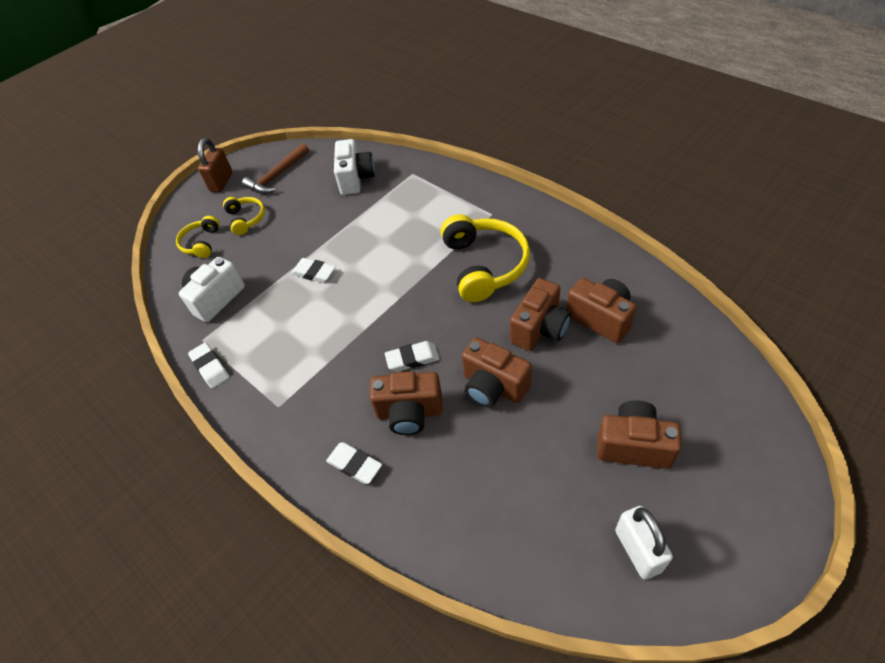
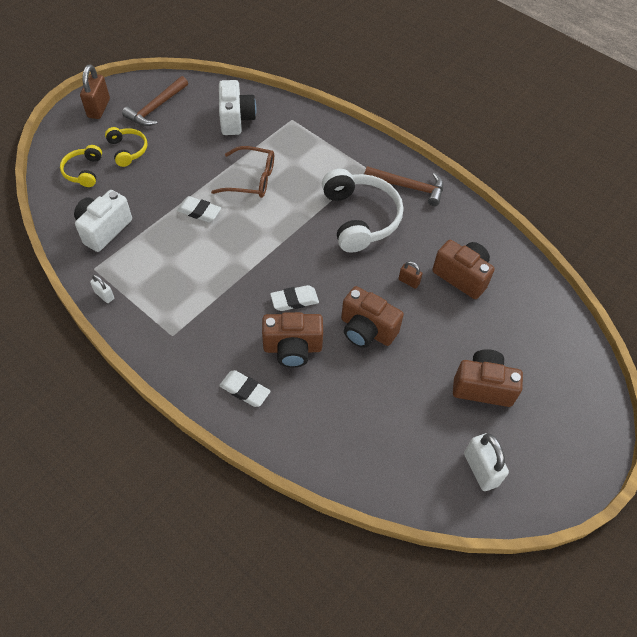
camera: 10 degrees left, 5 degrees up
(210, 367) = (104, 295): white eraser -> white padlock
(369, 236) = (251, 179): none -> brown glasses
(484, 265) = (360, 218): yellow headphones -> white headphones
(536, 229) = (408, 187): none -> brown hammer
(540, 329) = (408, 281): brown camera -> brown padlock

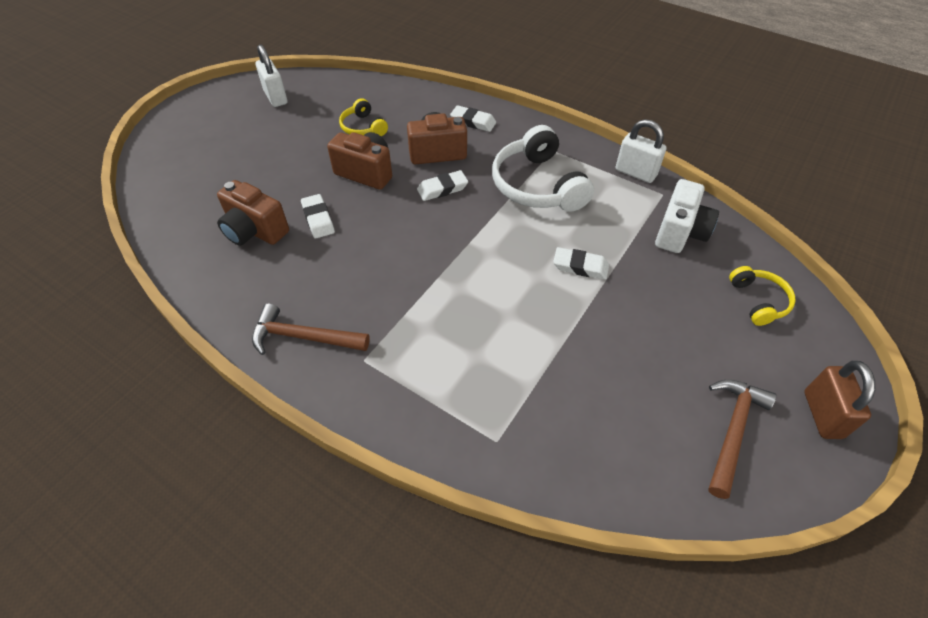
camera: 175 degrees right, 5 degrees down
(104, 295) = (635, 173): white padlock -> white padlock, size x1.81
(127, 150) = (723, 341): yellow headphones -> yellow headphones (363, 127)
(236, 119) = (590, 426): white camera -> none
(251, 179) = (529, 319): brown glasses -> none
(360, 218) = (374, 283): white headphones -> white headphones (537, 185)
(408, 281) = (318, 219): brown padlock -> white eraser
(482, 386) = (259, 143): brown camera -> none

